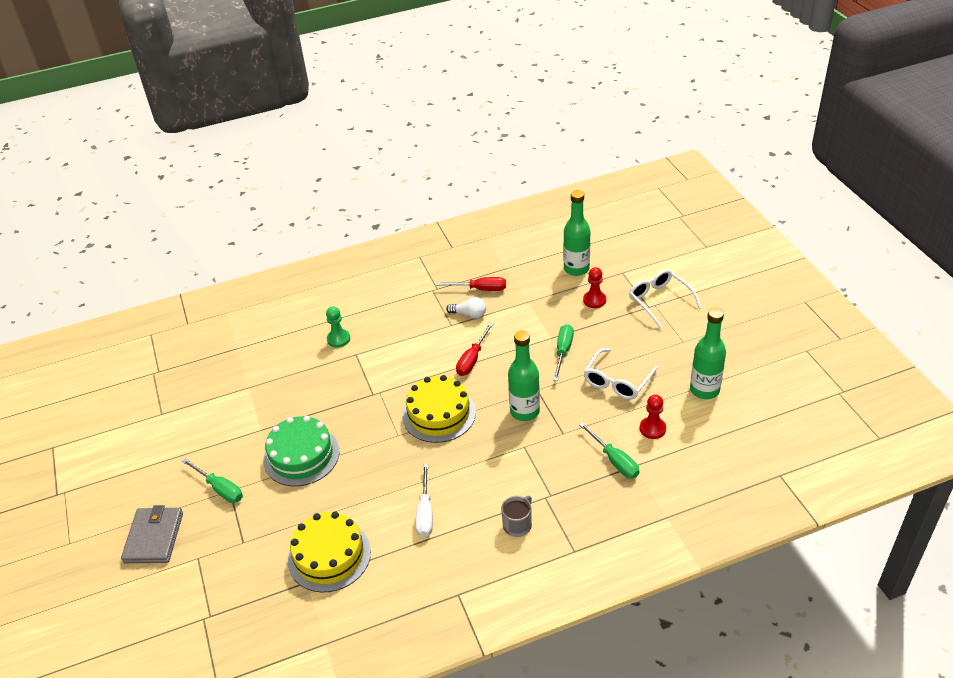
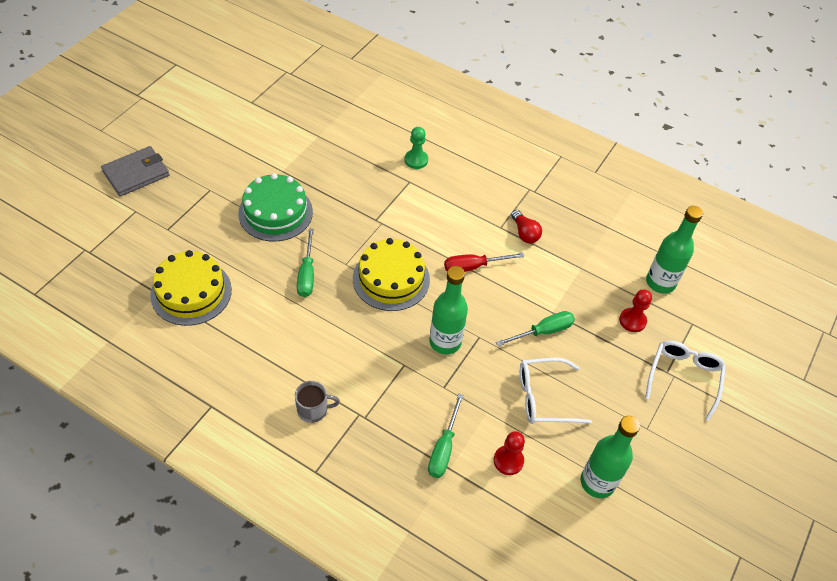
camera: 45 degrees right, 10 degrees up
(220, 488) = (207, 183): green screwdriver -> green screwdriver (307, 274)
(425, 512) = (278, 332): white screwdriver -> none
(469, 314) = (524, 233): white light bulb -> red light bulb
(480, 289) = (563, 223): red screwdriver -> none

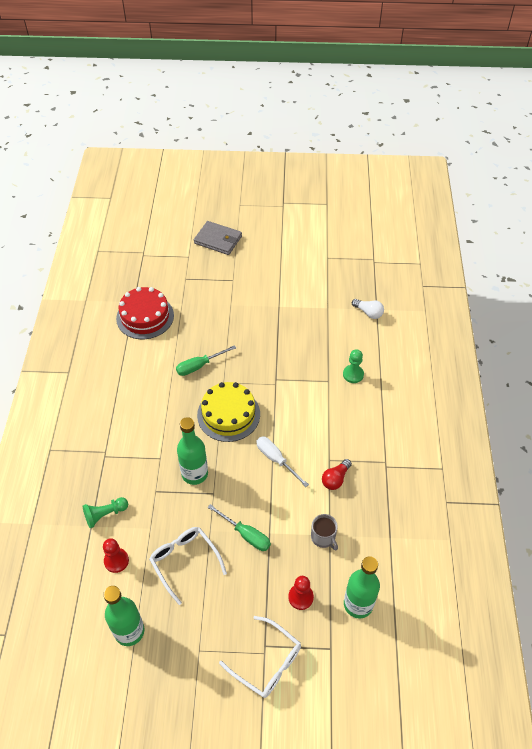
camera: 65 degrees right, 0 degrees up
(191, 292) = (145, 317): yellow cake -> red cake
(275, 212) = (239, 322): green cake -> none
(313, 409) = (94, 425): grey mug -> grey mug (323, 537)
(351, 110) = (368, 313): none -> white light bulb
(443, 448) = (105, 514): green screwdriver -> green pawn
(473, 267) = (276, 459): red screwdriver -> white screwdriver
(683, 378) = (266, 662): white glasses -> white glasses turned 45 degrees clockwise

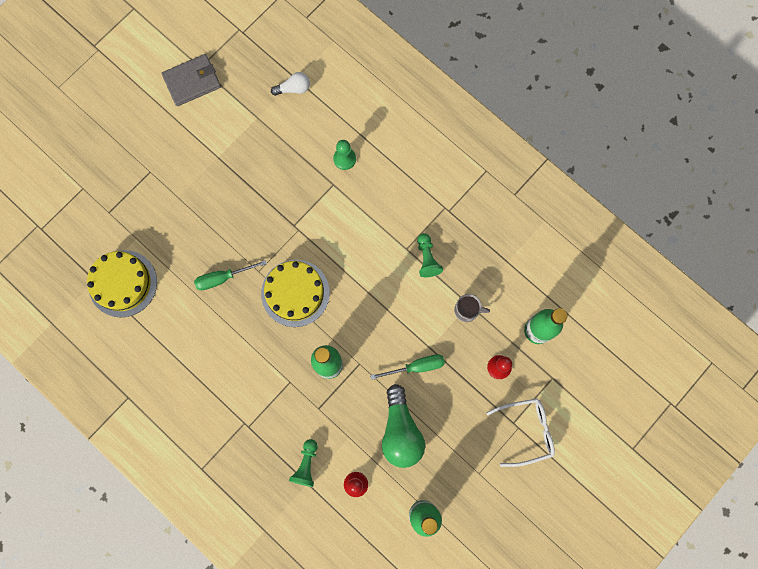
camera: 50 degrees left, 25 degrees up
(145, 317) = (123, 283): red cake -> yellow cake
(185, 562) = (400, 431): white glasses -> green light bulb
(199, 366) = (223, 278): green screwdriver -> green screwdriver turned 60 degrees clockwise
(218, 240) = (86, 144): grey wallet -> grey wallet (192, 81)
(276, 459) = (371, 290): white screwdriver -> none
(335, 479) = (427, 258): red light bulb -> green pawn

